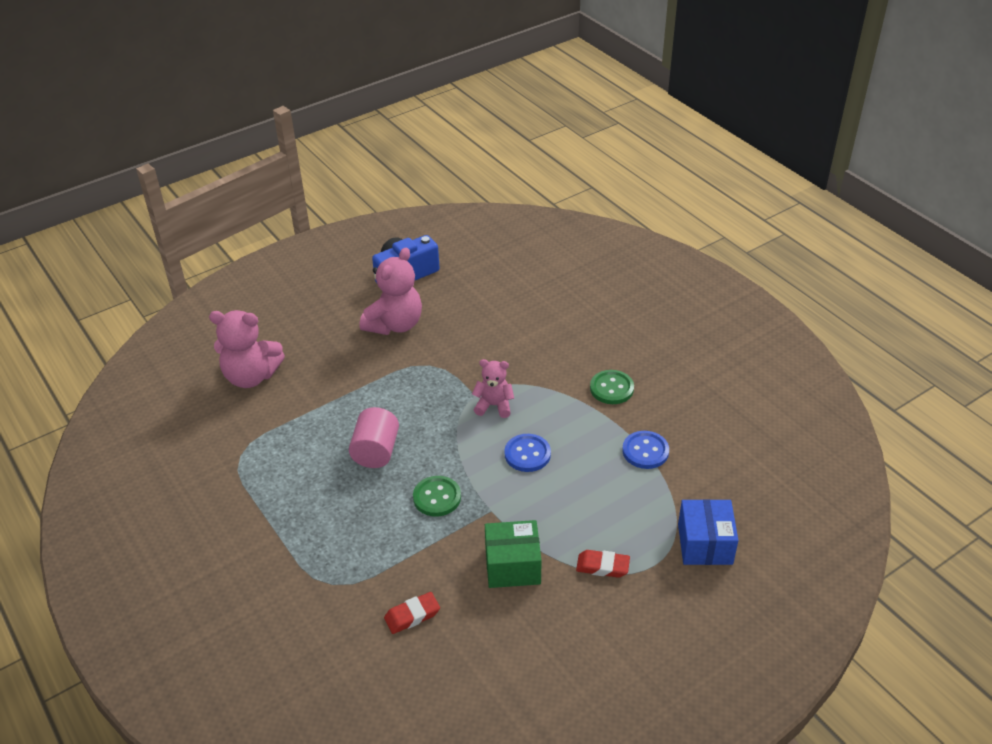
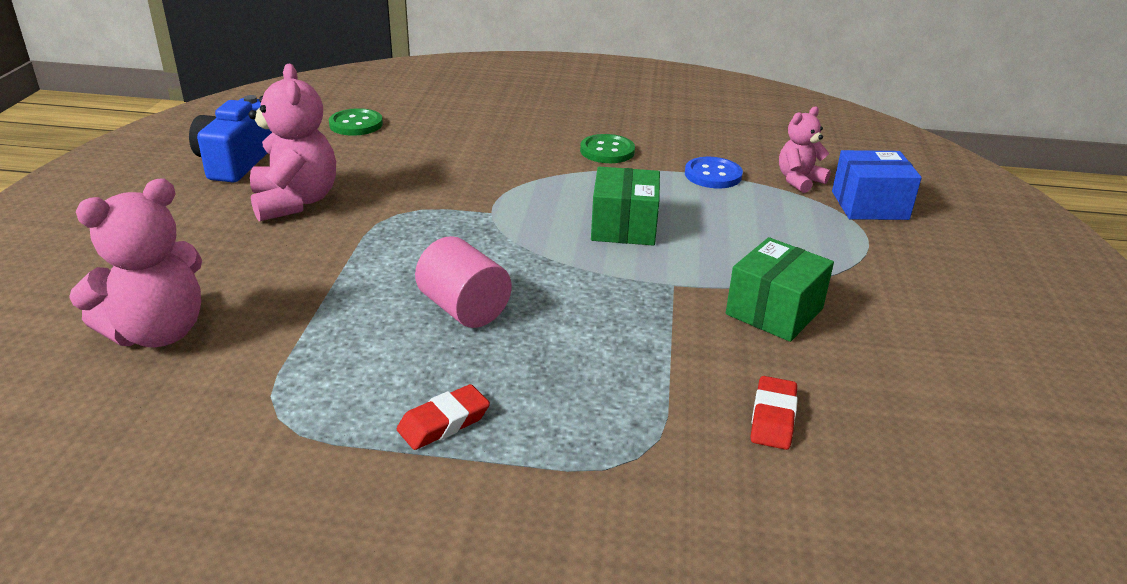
camera: 50 degrees left, 10 degrees down
(437, 497) = (603, 306): green button -> green button (356, 124)
(494, 405) = (524, 210): pink teddy bear -> pink teddy bear (799, 181)
(527, 454) = (624, 227): blue button -> green box
(602, 566) = (838, 264): red eraser -> red eraser (443, 422)
(705, 544) = (869, 205): blue box -> blue box turned 45 degrees counterclockwise

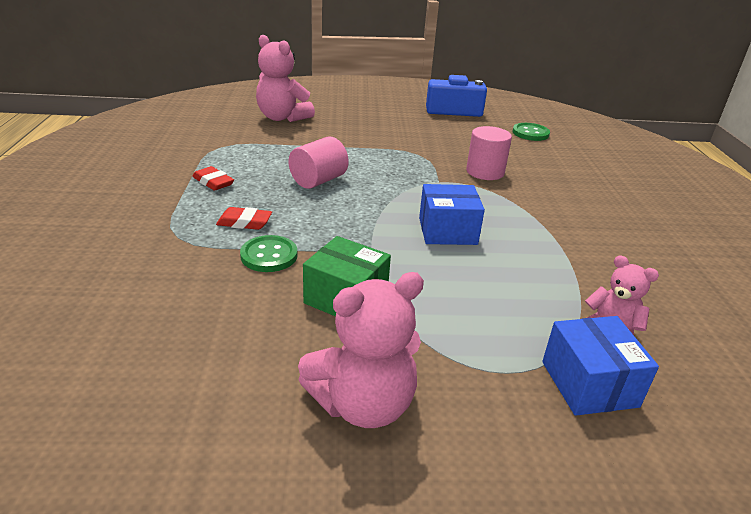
camera: 80 degrees right, 0 degrees up
(295, 202) = (416, 129): pink teddy bear -> pink teddy bear (363, 404)
(469, 176) = (485, 172): none -> pink cylinder
(607, 151) = (576, 222): green button -> green button (269, 255)
(624, 227) = (447, 231): green box -> blue box
(713, 175) = (576, 276): blue button -> none
(773, 418) = (210, 288): red eraser -> red eraser (244, 222)

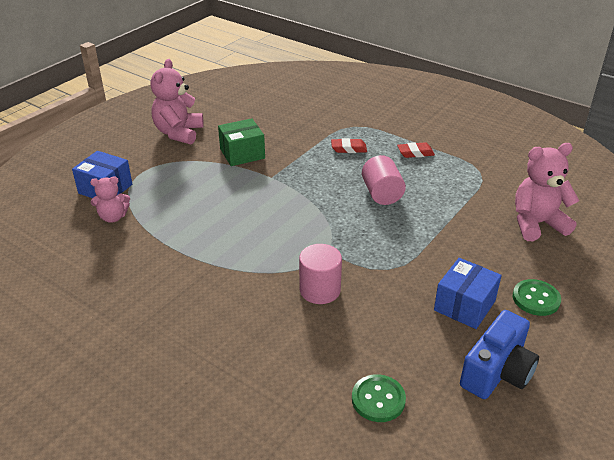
camera: 130 degrees right, 5 degrees up
(244, 222) = (348, 149): red eraser -> red eraser turned 45 degrees clockwise
(269, 255) = (304, 145): green button -> green button (536, 299)
(447, 231) = (259, 216): blue box -> blue box (464, 305)

